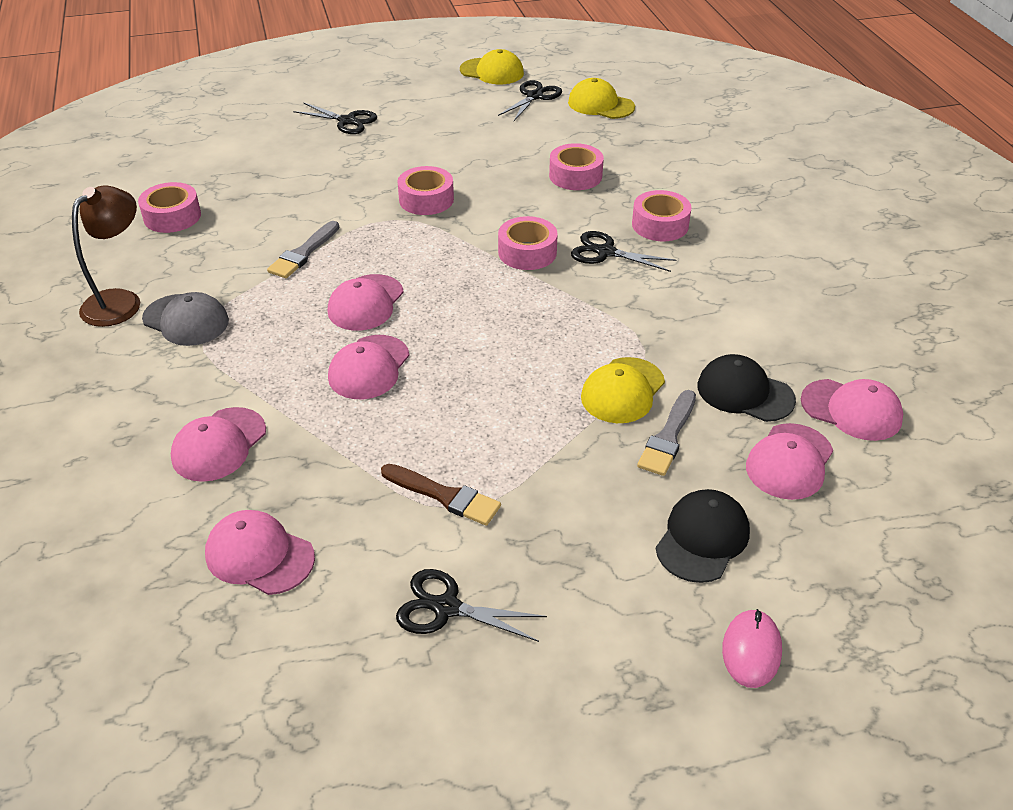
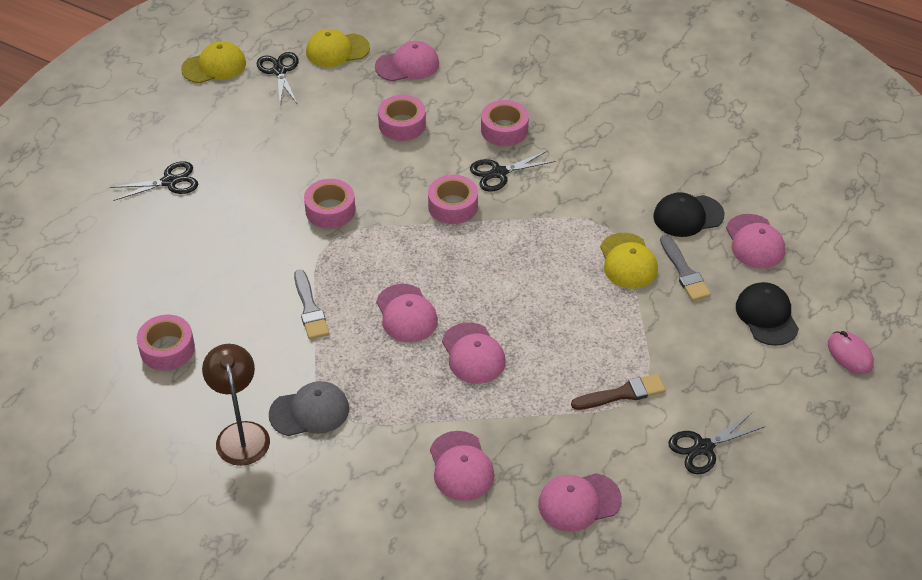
camera: 45 degrees left, 5 degrees up
(851, 410) = (748, 188): pink cap -> pink cap (407, 65)

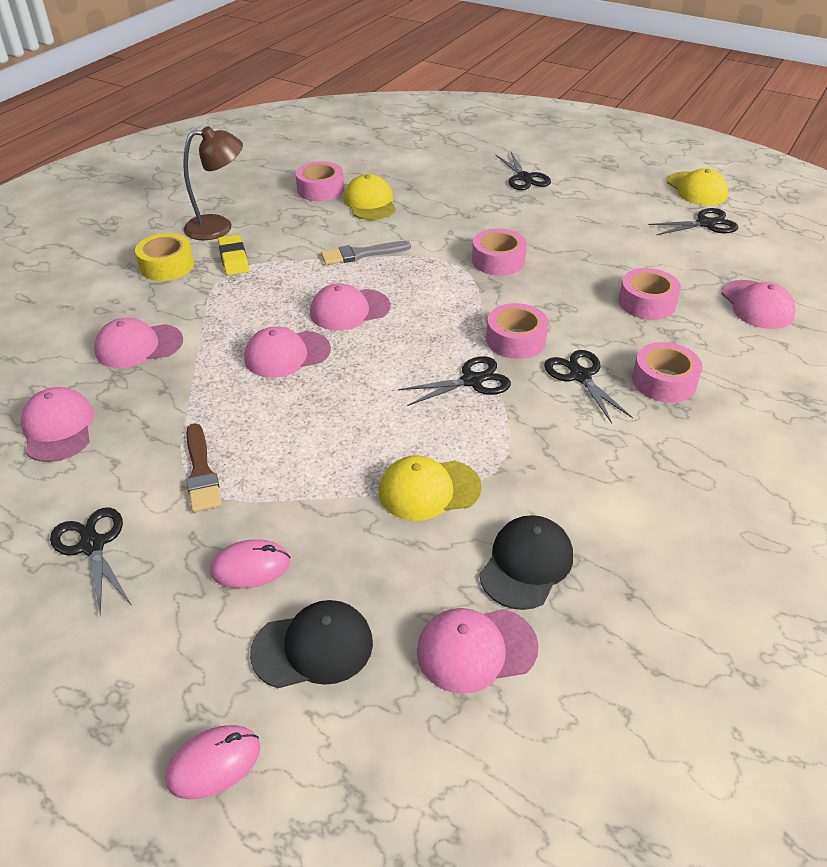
camera: 90 degrees right, 5 degrees down
(309, 412) = (233, 258): grey cap -> yellow eraser
(319, 468) = (167, 266): none -> yellow tape
(337, 50) = (759, 257): yellow cap -> yellow cap (370, 203)
(506, 234) = (472, 381): none -> black scissors
(684, 272) = (408, 550): grey brush -> none
(688, 216) = (526, 564): black cap -> black cap turned 45 degrees clockwise
(710, 353) = (250, 567): none -> pink mouse

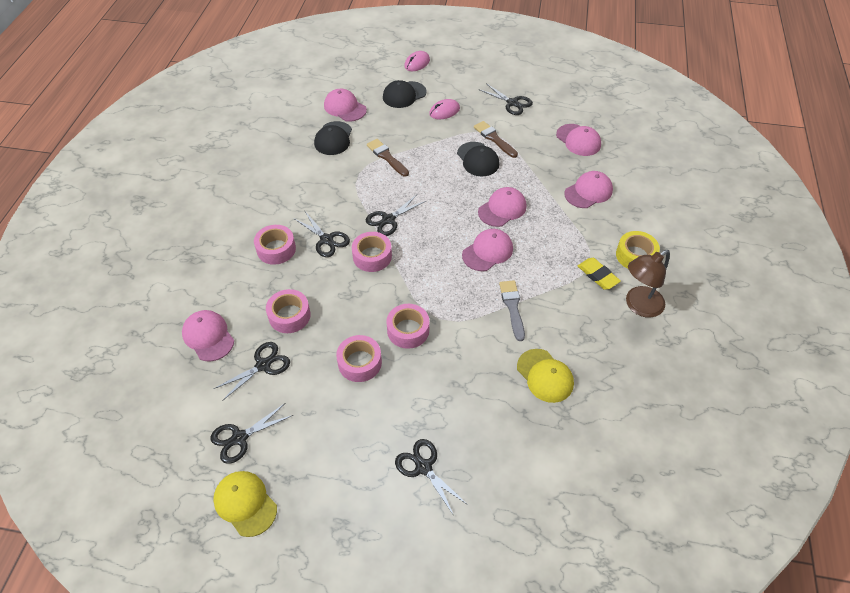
camera: 160 degrees right, 10 degrees up
(263, 440) = (478, 159): none -> black cap
(320, 189) = (599, 382): pink tape -> pink tape (360, 363)
(361, 254) = (512, 307): grey brush -> grey brush turned 60 degrees counterclockwise
(429, 490) = (386, 157): yellow cap -> brown brush
(476, 649) = (345, 108): pink cap -> pink cap turned 105 degrees counterclockwise
(682, 267) = (263, 365): none -> black scissors

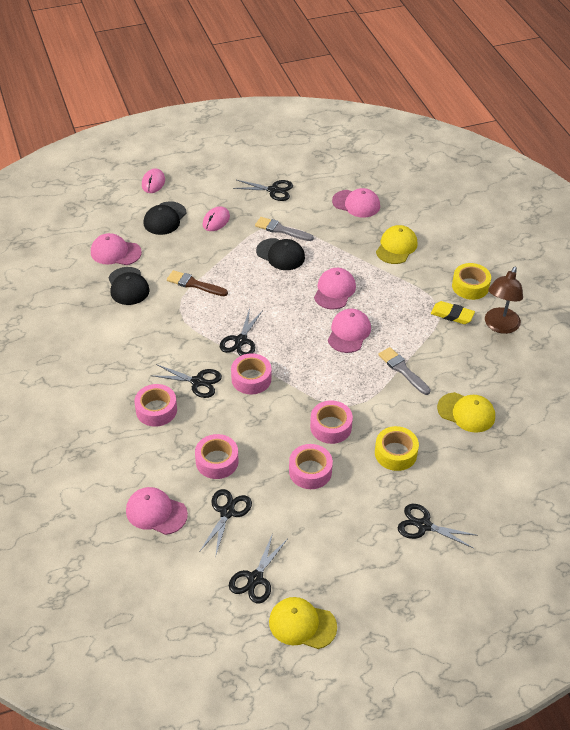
camera: 30 degrees left, 5 degrees down
(448, 383) = (395, 453): none -> yellow tape
(494, 138) = (281, 230): brown brush -> grey brush
(588, 192) = (396, 247): pink cap -> yellow cap

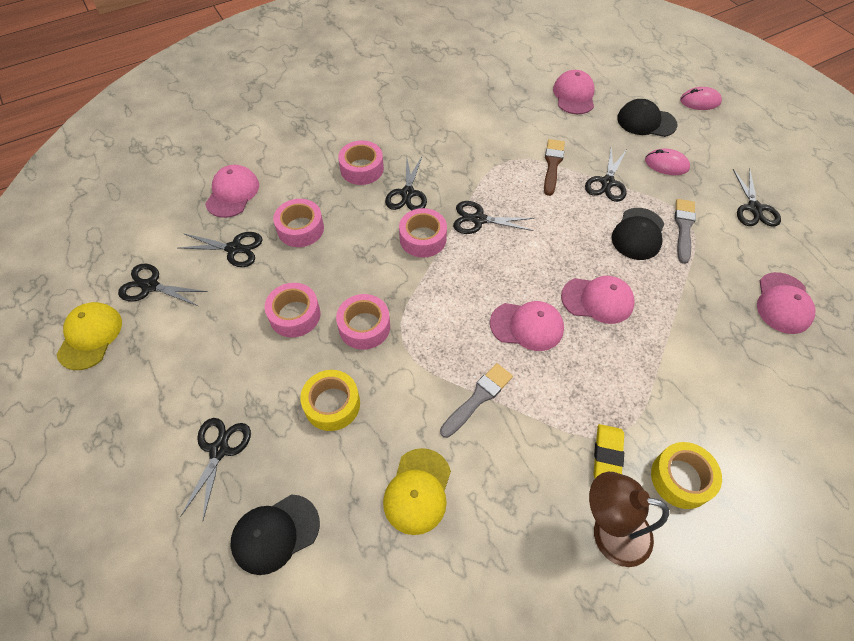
camera: 80 degrees right, 10 degrees up
(128, 286) = (528, 114): black cap -> black cap (275, 533)
(224, 257) = (607, 182): none -> black scissors
(396, 247) = (719, 364): yellow cap -> none

